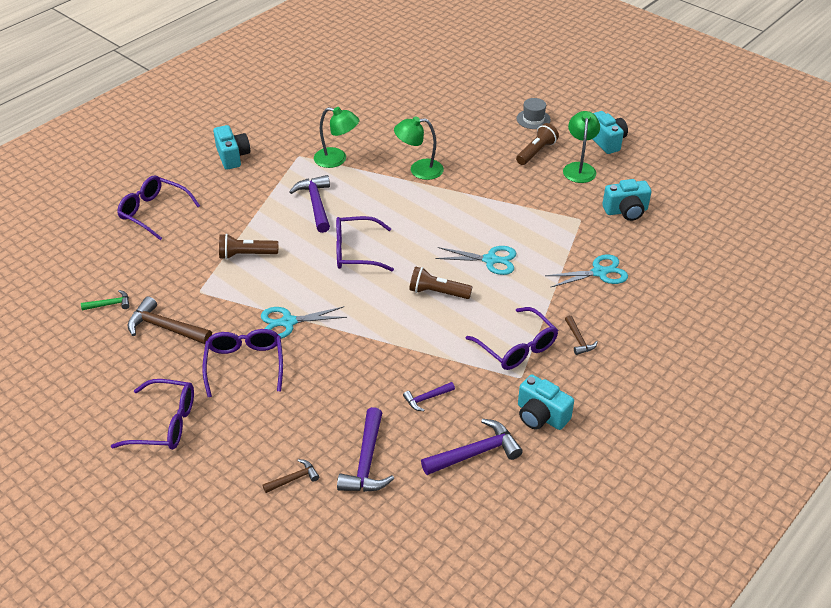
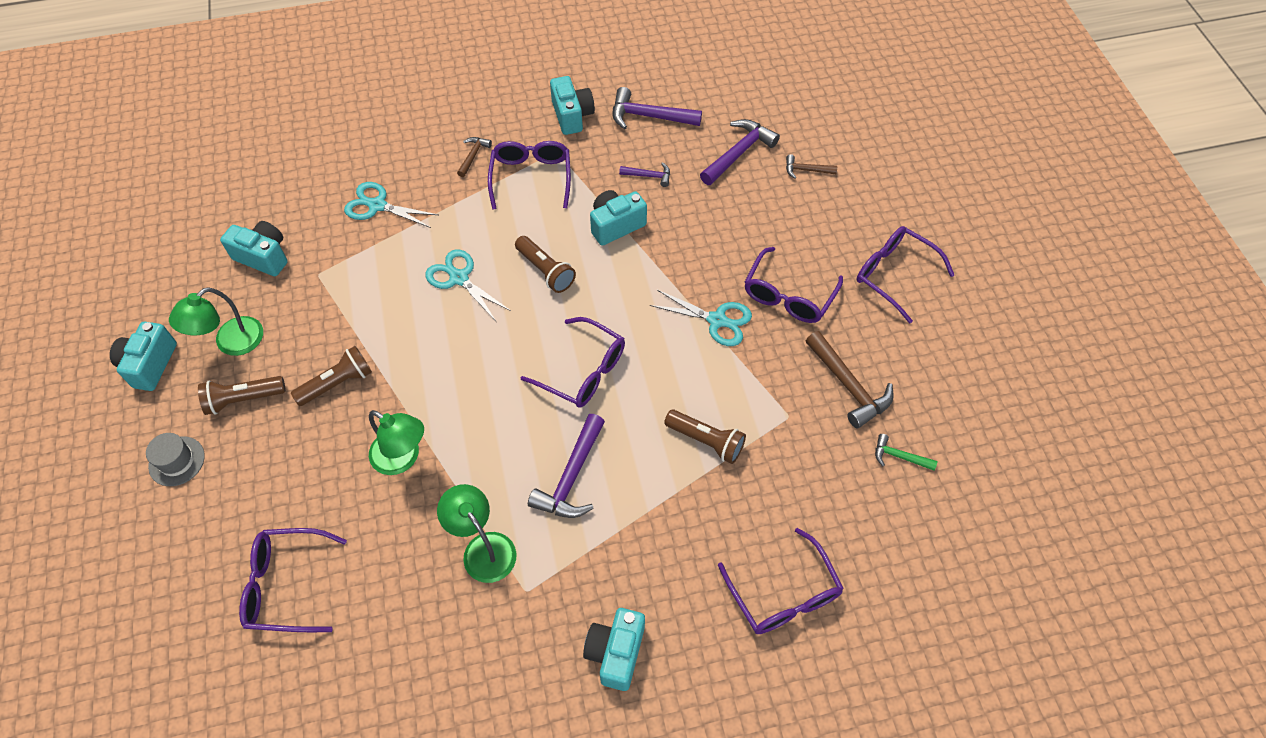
camera: 145 degrees left, 15 degrees up
(417, 347) = (616, 225): none -> turquoise camera
(420, 109) = (286, 585): none -> purple glasses
(495, 180) = (337, 383): none -> brown flashlight

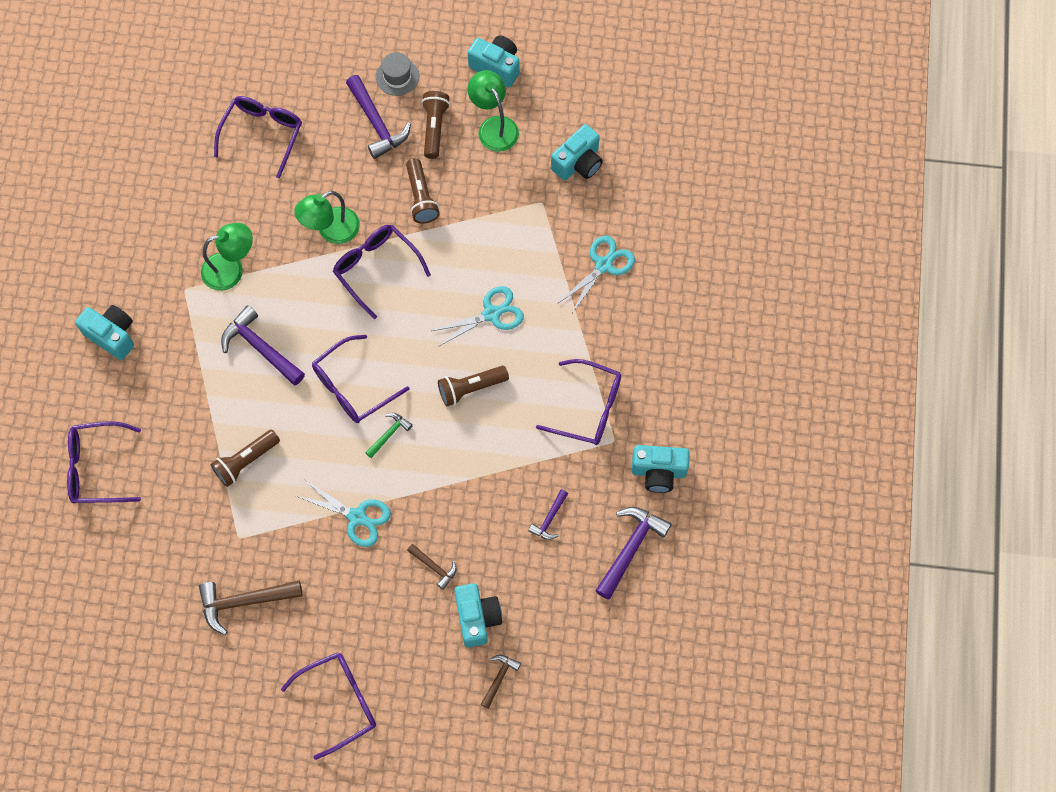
camera: 110 degrees right, 10 degrees up
(473, 156) = (636, 363): brown hammer -> brown hammer (434, 567)
(616, 225) = (499, 467): turquoise camera -> turquoise camera (477, 618)
(717, 320) = (357, 517): turquoise scissors -> turquoise scissors turned 105 degrees counterclockwise
(738, 153) = (547, 619): purple hammer -> purple hammer (376, 123)
(788, 296) = (357, 591): purple glasses -> purple glasses (376, 268)
(899, 456) = (163, 612): green hammer -> green hammer (389, 434)

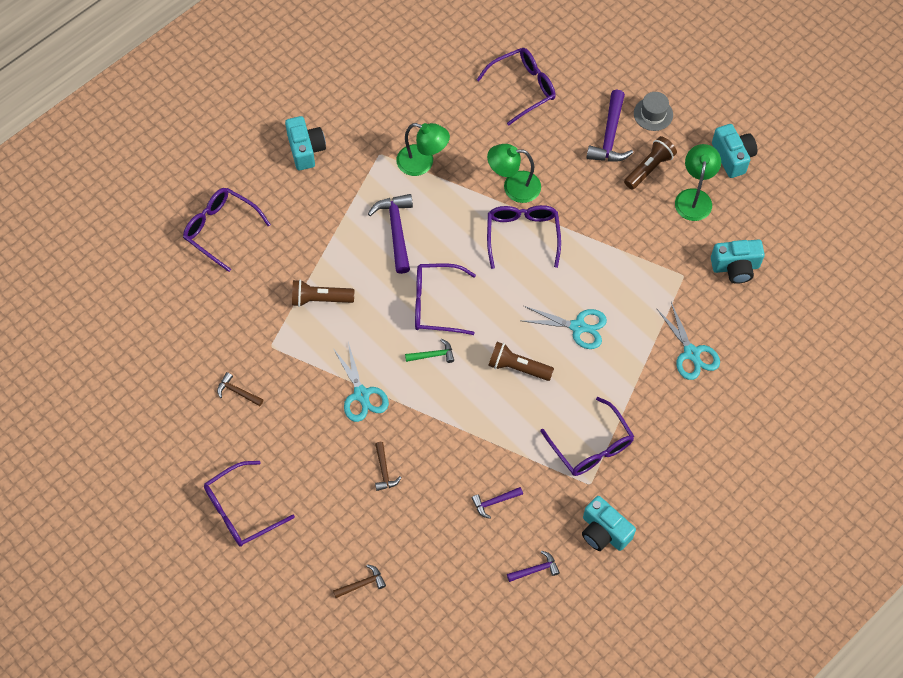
camera: 40 degrees right, 5 degrees down
(244, 601) = (237, 392): brown hammer -> brown hammer, size x0.55
(340, 702) = (241, 510): purple glasses -> purple glasses turned 135 degrees clockwise
(421, 197) = (597, 209): brown flashlight -> none
(477, 618) = (383, 529): turquoise camera -> none
(603, 265) = (691, 353): turquoise scissors -> turquoise scissors turned 75 degrees clockwise
(630, 548) = (535, 569): purple hammer -> purple hammer, size x0.55

